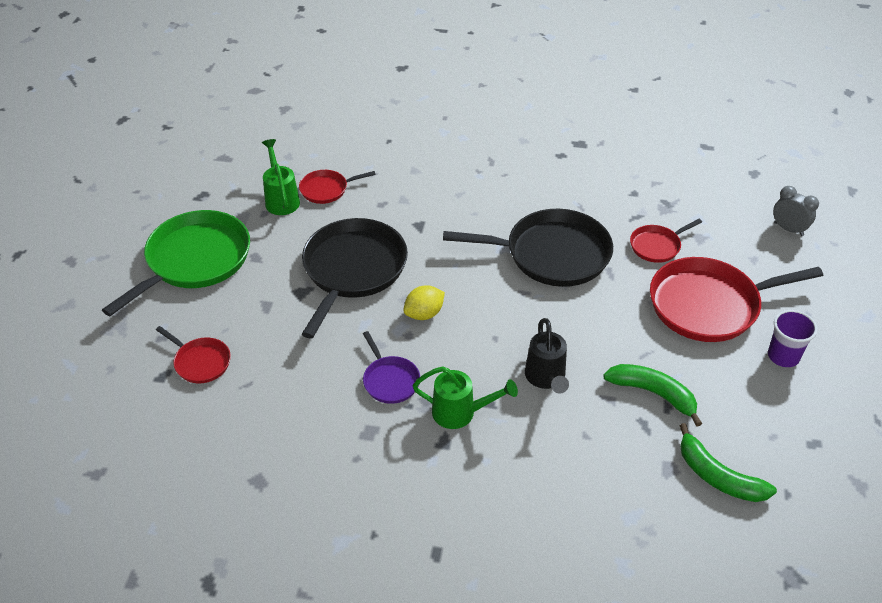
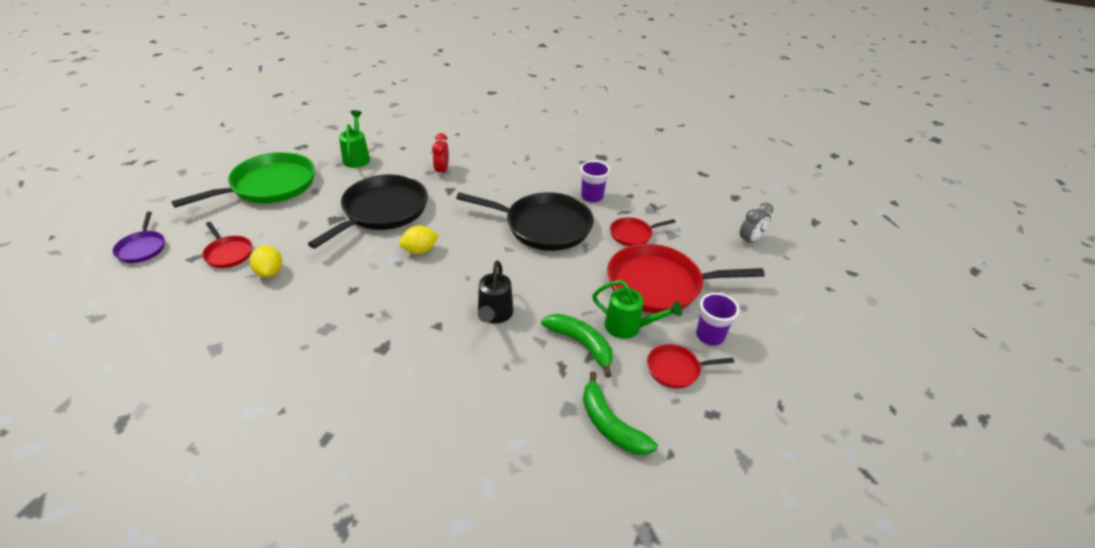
camera: 10 degrees right, 5 degrees down
(264, 376) = (270, 272): none -> yellow lemon
(326, 189) = (393, 156): red pan -> red pan (676, 369)
(390, 380) = (365, 293): purple pan -> purple pan (142, 248)
(396, 200) = (442, 171): none -> red clock
(460, 413) = (409, 328): green watering can -> green watering can (628, 327)
(591, 203) = (592, 197): none -> purple cup
(788, 229) = (750, 240): grey clock -> grey clock turned 90 degrees clockwise

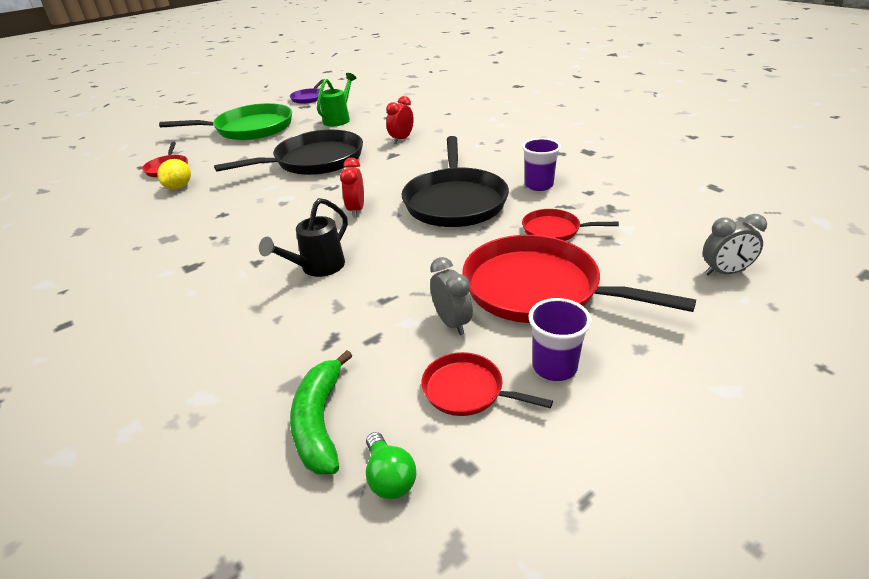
camera: 35 degrees right, 5 degrees down
(142, 248) = (121, 154): purple pan -> purple pan (308, 98)
(420, 250) = (311, 197): yellow lemon -> none
(472, 254) = (356, 210): none -> red clock
(544, 226) = (455, 201): black pan -> black pan turned 45 degrees clockwise
(581, 344) = (377, 323): green banana -> none
(628, 327) = (452, 323): green watering can -> grey clock
(680, 438) = (389, 477): none -> green light bulb

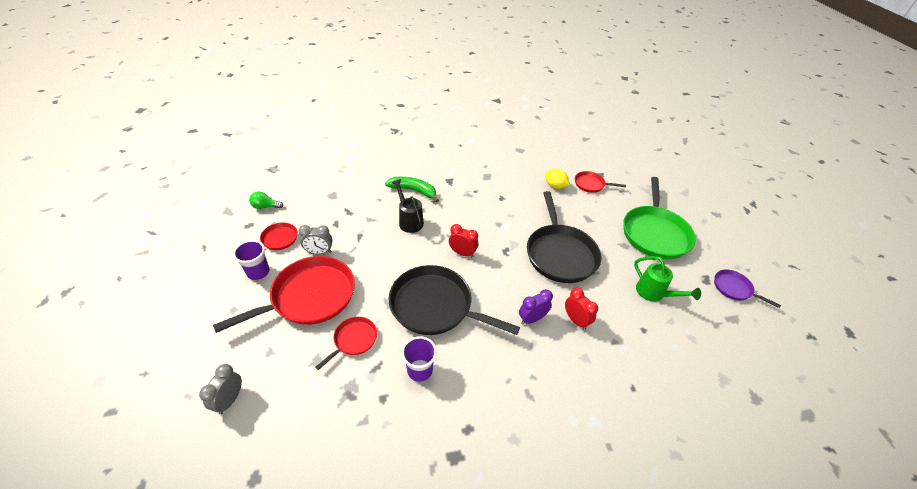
camera: 110 degrees right, 10 degrees up
(320, 421) = (306, 198): green banana -> green banana (413, 190)
(419, 155) = (532, 319): none -> purple clock

